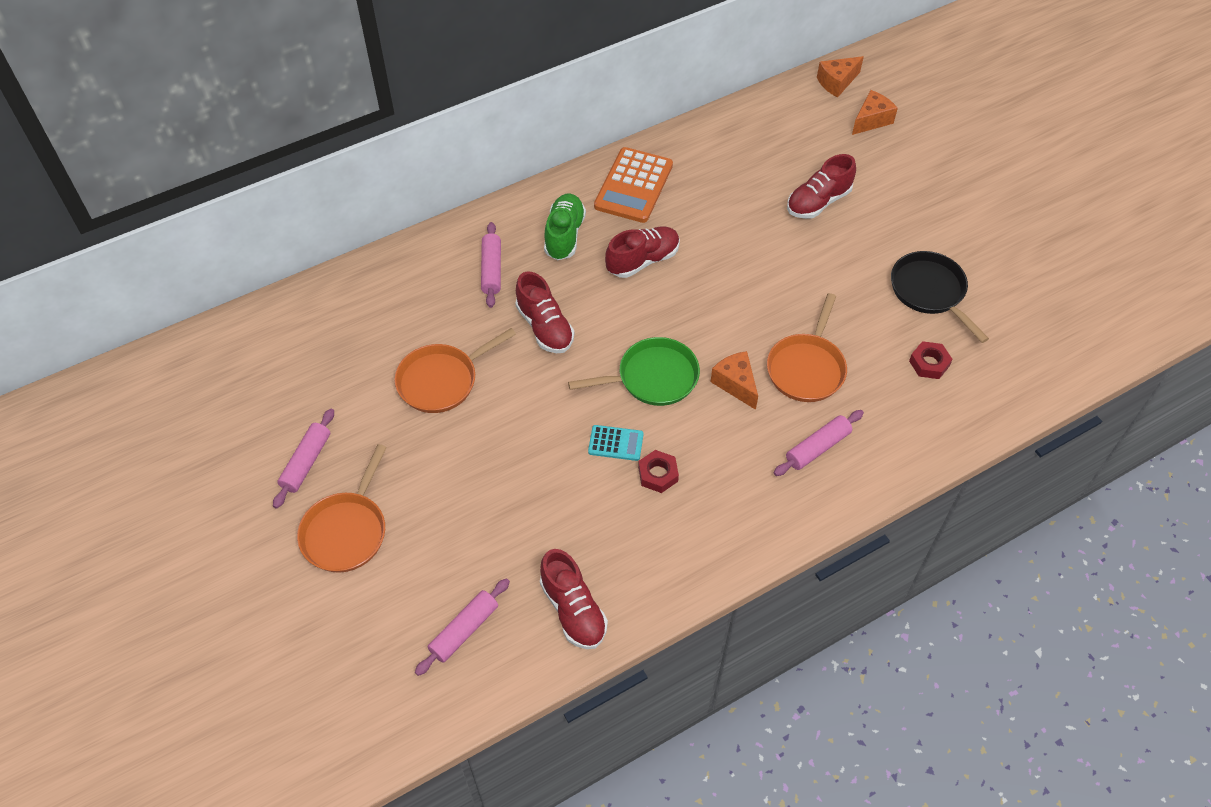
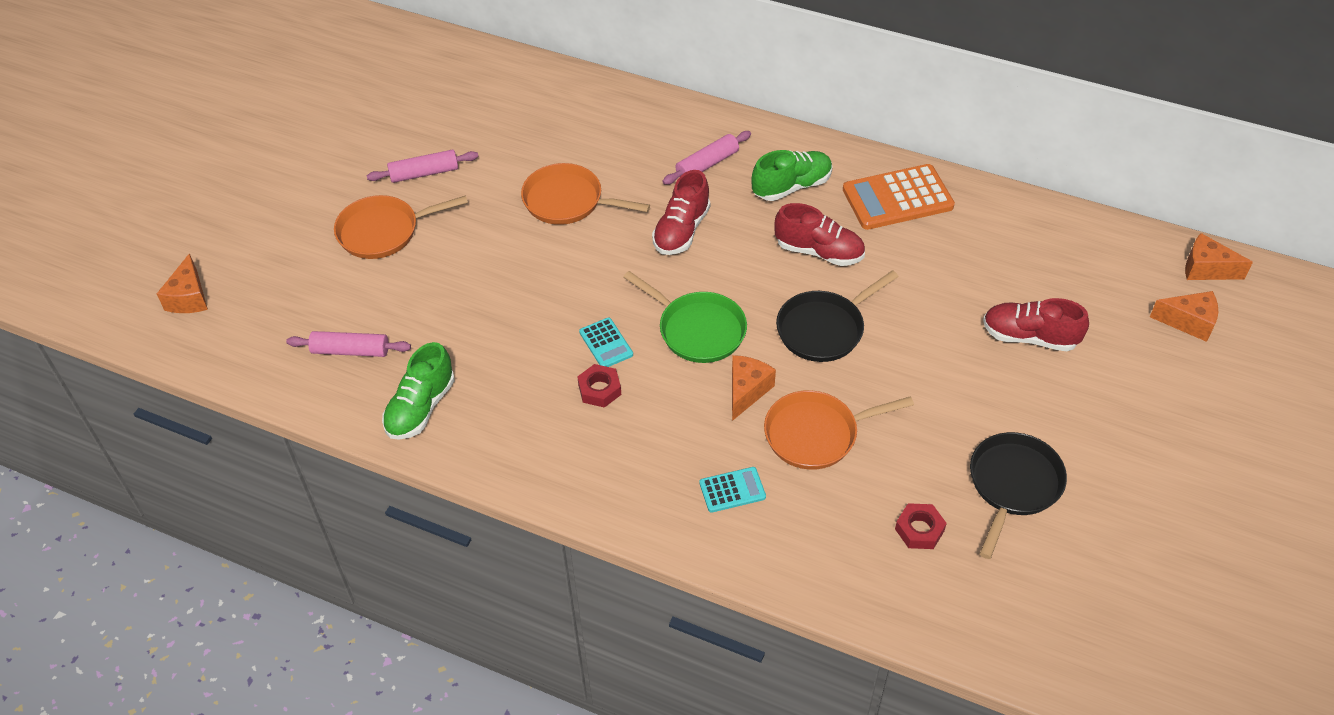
camera: 55 degrees right, 5 degrees down
(277, 734) = (189, 297): none -> orange cheese
(573, 610) = (421, 408): red shoe -> green shoe
(717, 304) = (824, 329): none -> black pan
(817, 448) = (732, 490): pink rolling pin -> turquoise calculator

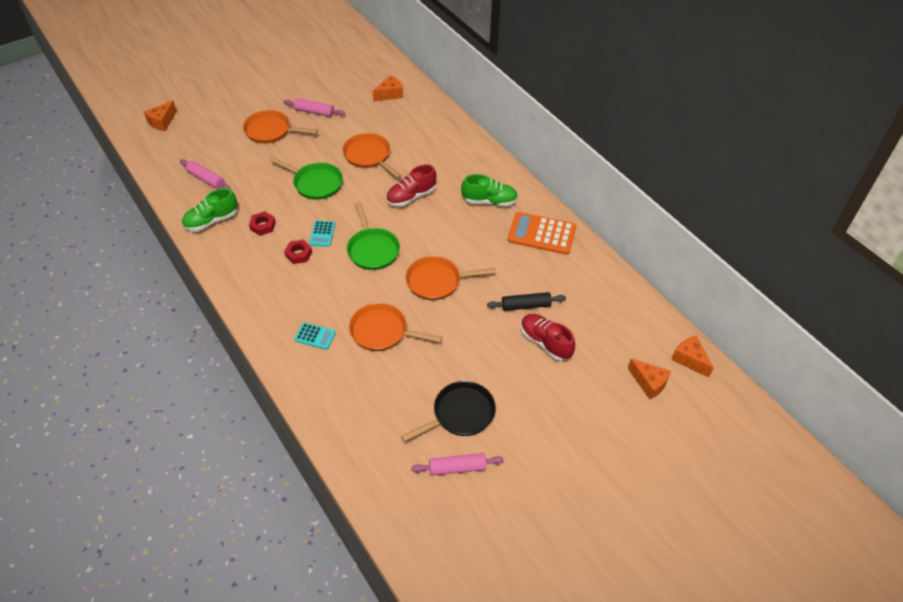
camera: 30 degrees right, 0 degrees up
(526, 276) = (315, 183): none -> green pan
(707, 164) = (455, 170): pink rolling pin -> pink rolling pin (457, 468)
(746, 391) = (368, 292): orange cheese -> orange cheese (390, 94)
(819, 252) = (472, 241): red shoe -> none
(824, 329) = (437, 281): black pan -> orange pan
(919, 530) = (389, 408): red nut -> red nut (263, 226)
(963, 302) = (525, 305): none -> black rolling pin

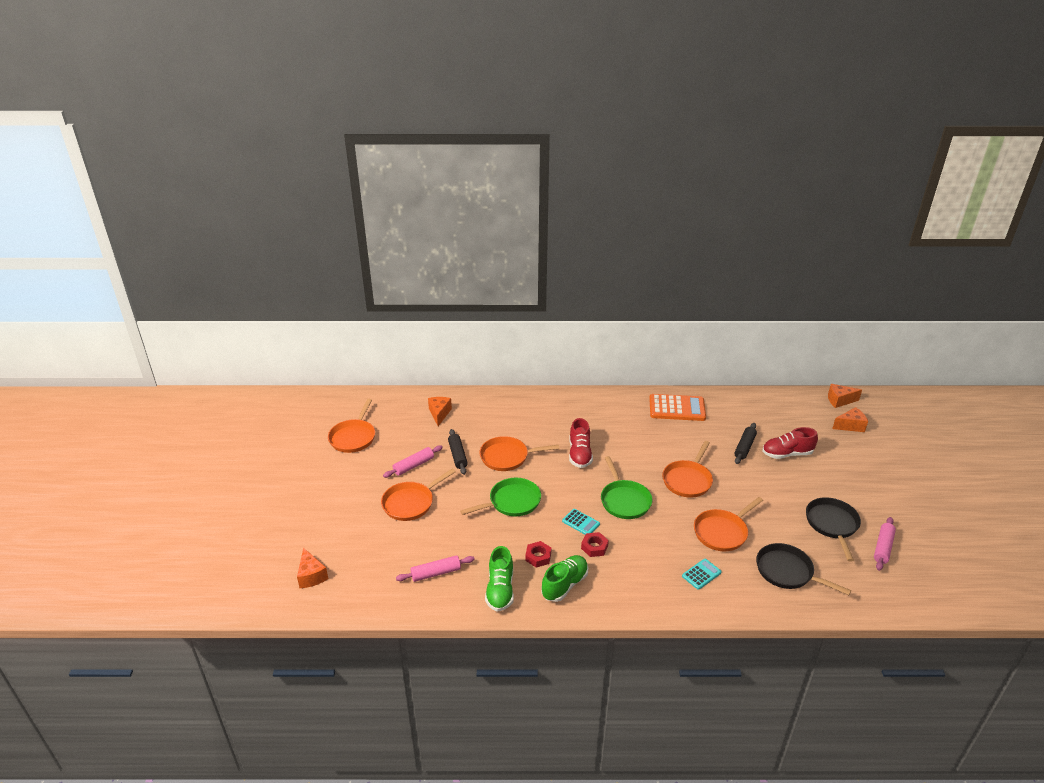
camera: 55 degrees left, 15 degrees down
(321, 67) = (353, 437): none -> orange pan
(346, 128) = (457, 455): none -> black rolling pin
(363, 398) = (787, 572): none -> black pan
(372, 249) = (624, 500): green pan -> green pan turned 60 degrees clockwise
(489, 201) = (621, 417): green shoe -> green shoe (564, 585)
(541, 234) = (677, 408): orange calculator -> orange calculator turned 135 degrees counterclockwise

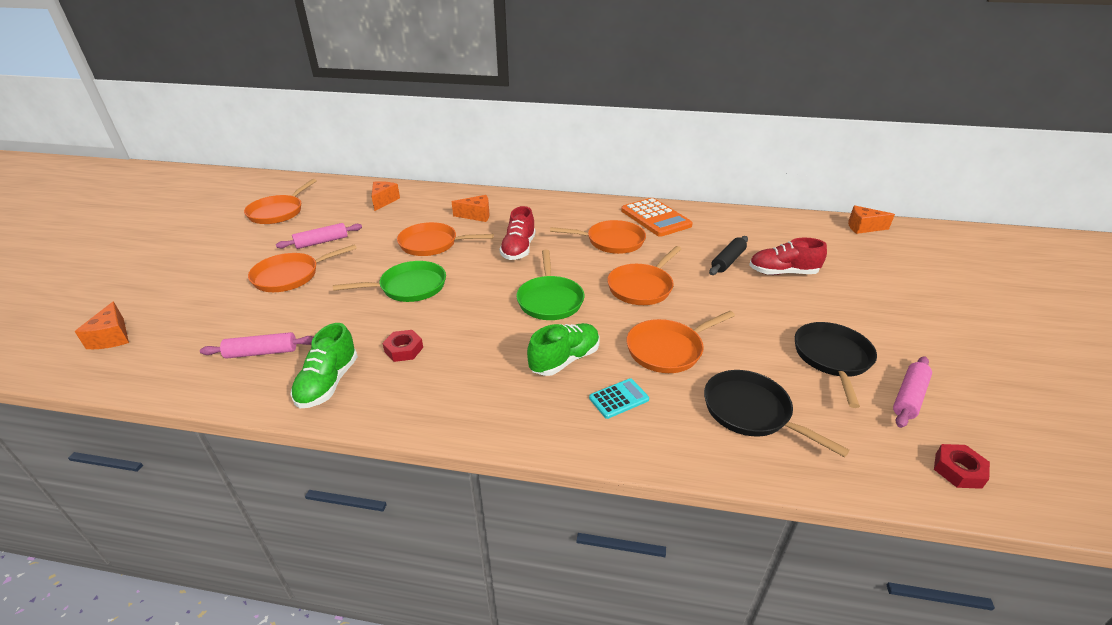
camera: 10 degrees right, 0 degrees up
(457, 455) = (377, 237): black rolling pin -> none
(564, 585) = (418, 388): green shoe -> green shoe (564, 360)
(580, 522) = (481, 317): turquoise calculator -> none
(594, 547) = (484, 347): red nut -> red nut (958, 470)
(650, 437) = (611, 241): none -> orange pan
(677, 408) = (655, 218): orange calculator -> orange calculator turned 45 degrees clockwise
(850, 426) = (874, 252): orange cheese -> orange cheese (476, 215)

